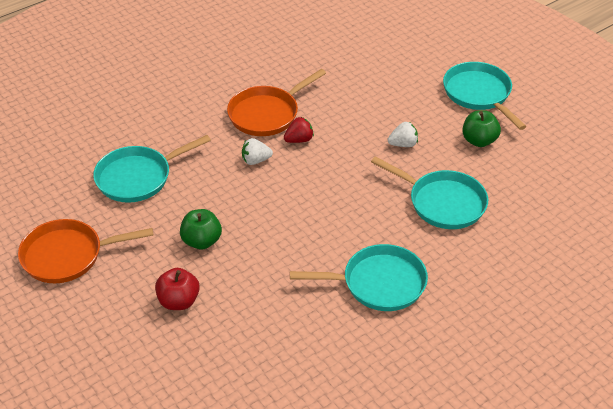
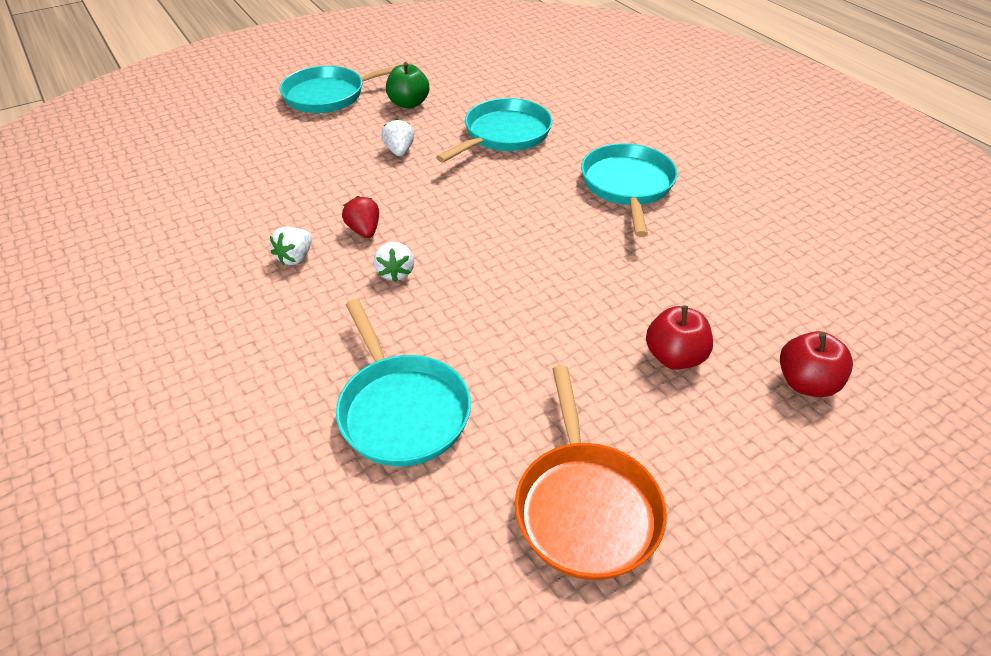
camera: 85 degrees left, 0 degrees up
(154, 371) = (806, 383): none -> red apple
(201, 241) = (556, 332): green apple -> none
(267, 114) = (295, 257): orange pan -> white strawberry

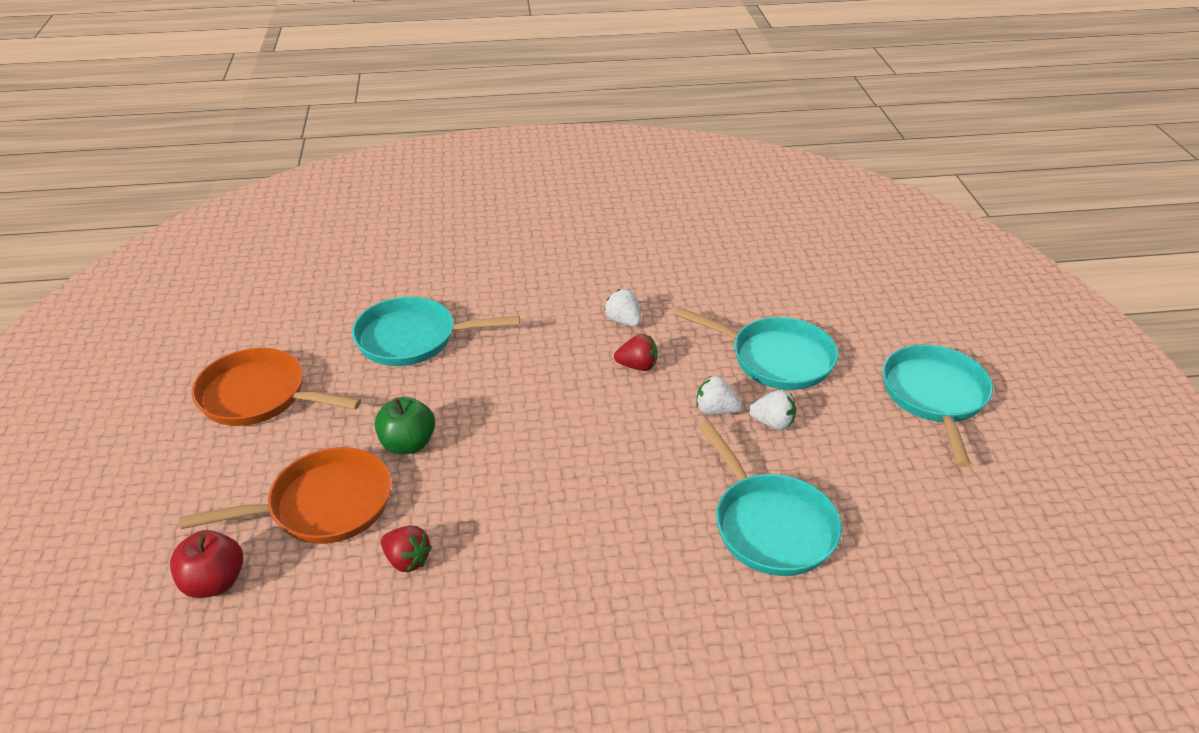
camera: 115 degrees right, 5 degrees down
(395, 272) = (563, 371): white strawberry -> white strawberry (715, 410)
(408, 103) = (889, 460): green apple -> green apple (408, 444)
(627, 186) = (589, 600): turquoise pan -> turquoise pan (775, 358)
(674, 357) = (323, 505): red apple -> orange pan
(676, 279) = (407, 560): none -> red strawberry

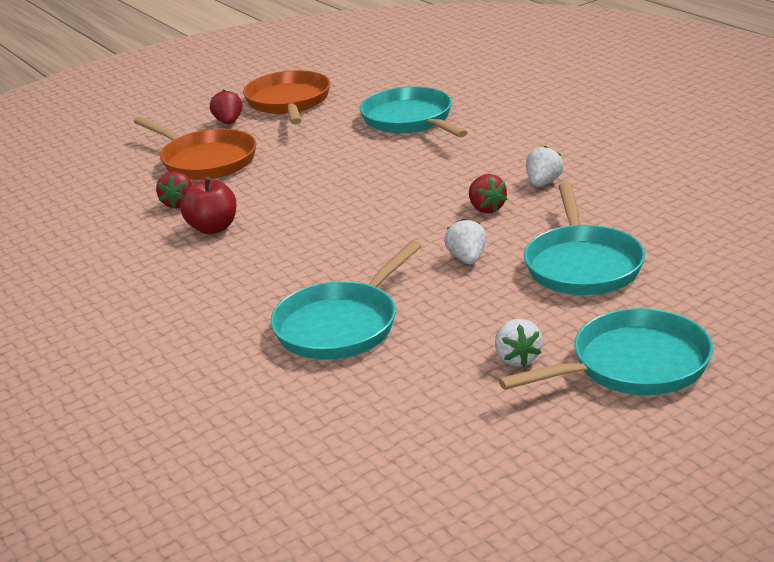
camera: 65 degrees right, 10 degrees down
(214, 582) = (114, 158): red apple -> red apple (213, 228)
(246, 456) = (228, 122): none -> red strawberry
(408, 444) = (291, 162): green apple -> none
(773, 423) = (481, 290): white strawberry -> white strawberry (517, 358)

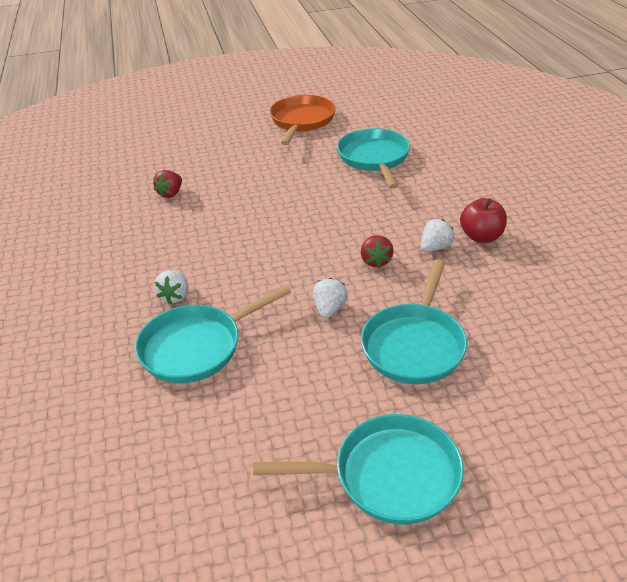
camera: 20 degrees right, 10 degrees up
(205, 160) = (213, 159): orange pan -> none
(213, 228) = (176, 223): red apple -> red apple (481, 236)
(228, 122) = (251, 129): red strawberry -> none
(517, 358) = (301, 431): white strawberry -> white strawberry (175, 296)

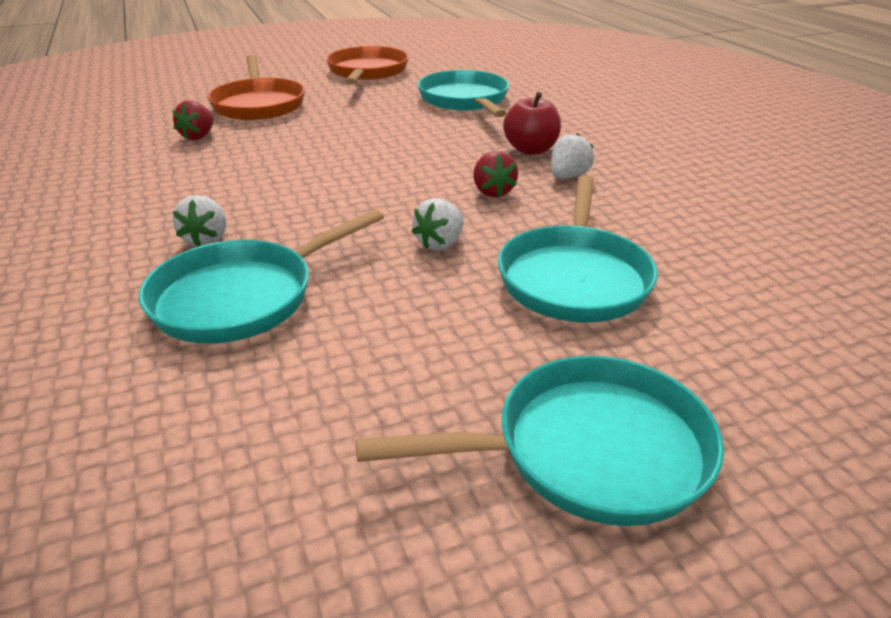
camera: 10 degrees left, 5 degrees down
(215, 158) = (258, 104): none -> orange pan
(329, 309) = (440, 244): white strawberry -> white strawberry turned 150 degrees counterclockwise
(481, 236) = (623, 164): red apple -> red apple (530, 150)

